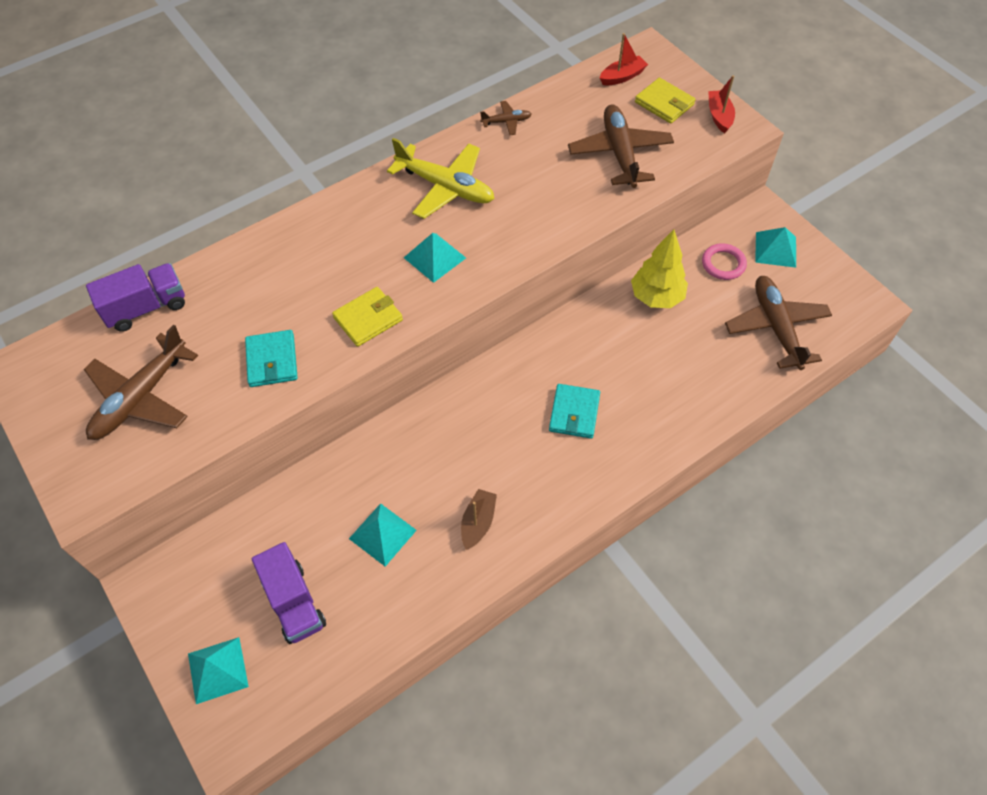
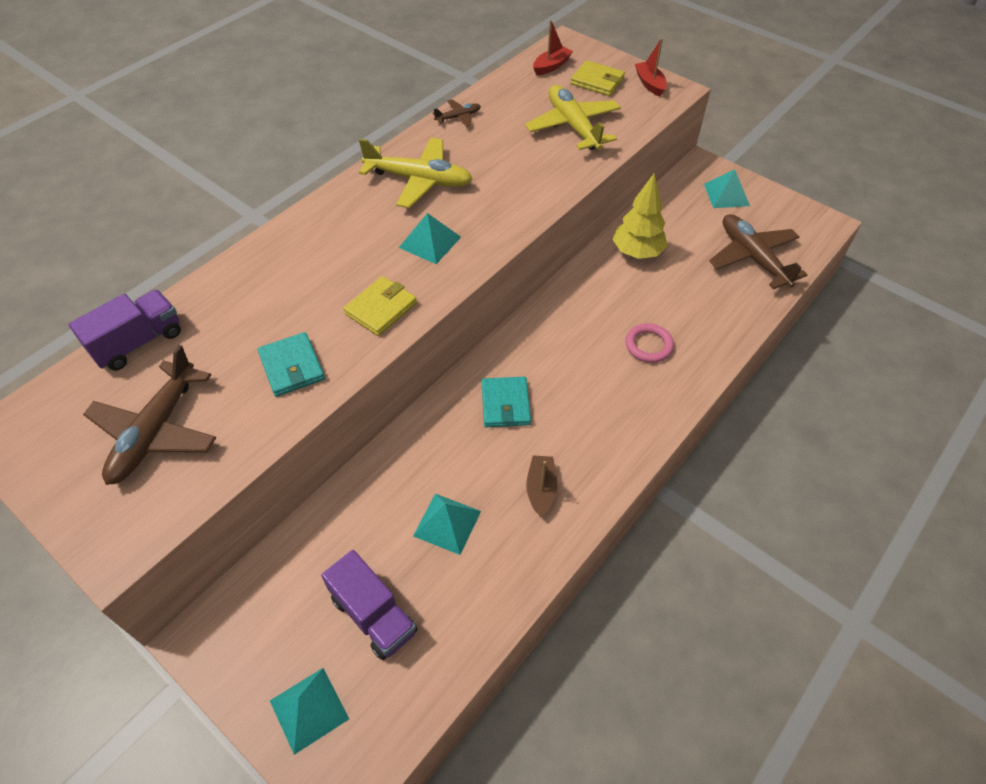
camera: 15 degrees left, 5 degrees down
(574, 413) = (599, 367): turquoise wallet -> turquoise wallet (505, 404)
(619, 153) = (573, 126): brown plane -> yellow plane
(723, 264) = (686, 214): pink ring -> pink ring (648, 345)

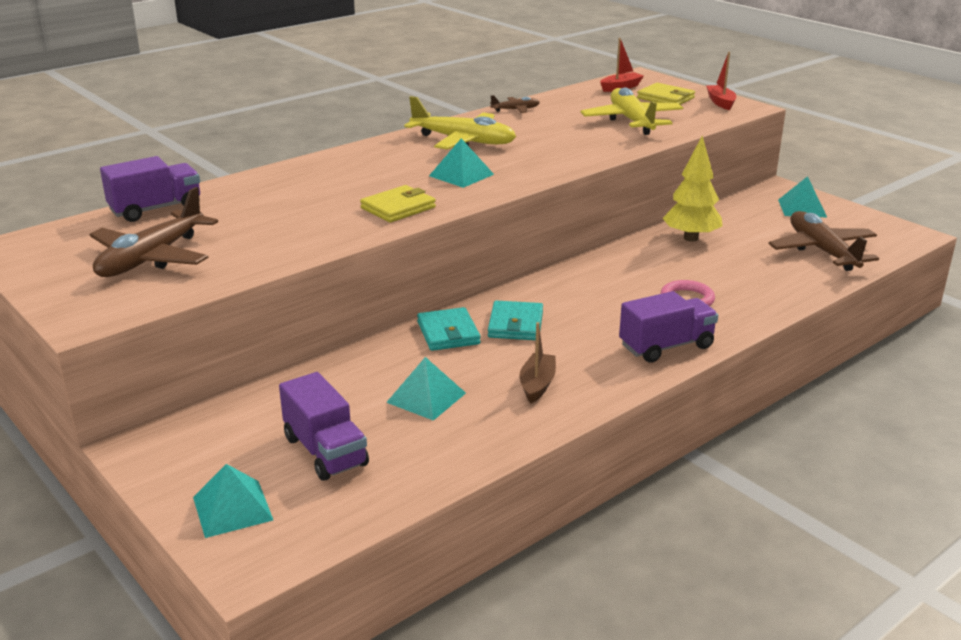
camera: 10 degrees right, 25 degrees down
(292, 367) = (297, 233): turquoise wallet -> turquoise wallet (448, 333)
(642, 417) = (666, 346): none -> purple truck

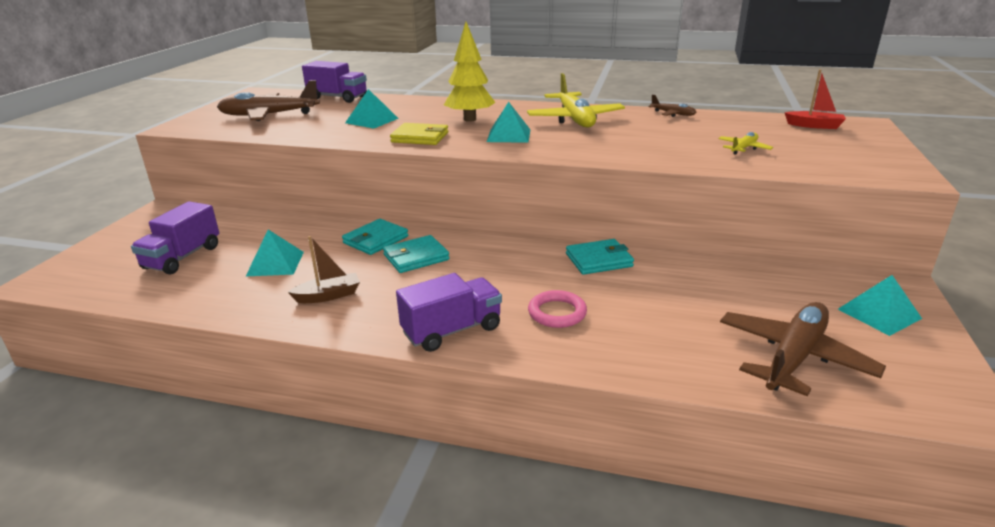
camera: 55 degrees right, 0 degrees up
(232, 508) = (103, 255): turquoise pyramid -> turquoise pyramid (372, 120)
(625, 256) = (598, 260): none -> turquoise wallet
(631, 121) = (743, 148): yellow plane -> yellow plane, size x0.48
(665, 98) = (835, 144): yellow wallet -> none
(666, 346) = (452, 330): purple truck -> purple truck turned 60 degrees counterclockwise
(691, 238) = (687, 277): yellow tree -> yellow tree (469, 119)
(720, 102) = (888, 164): red boat -> none

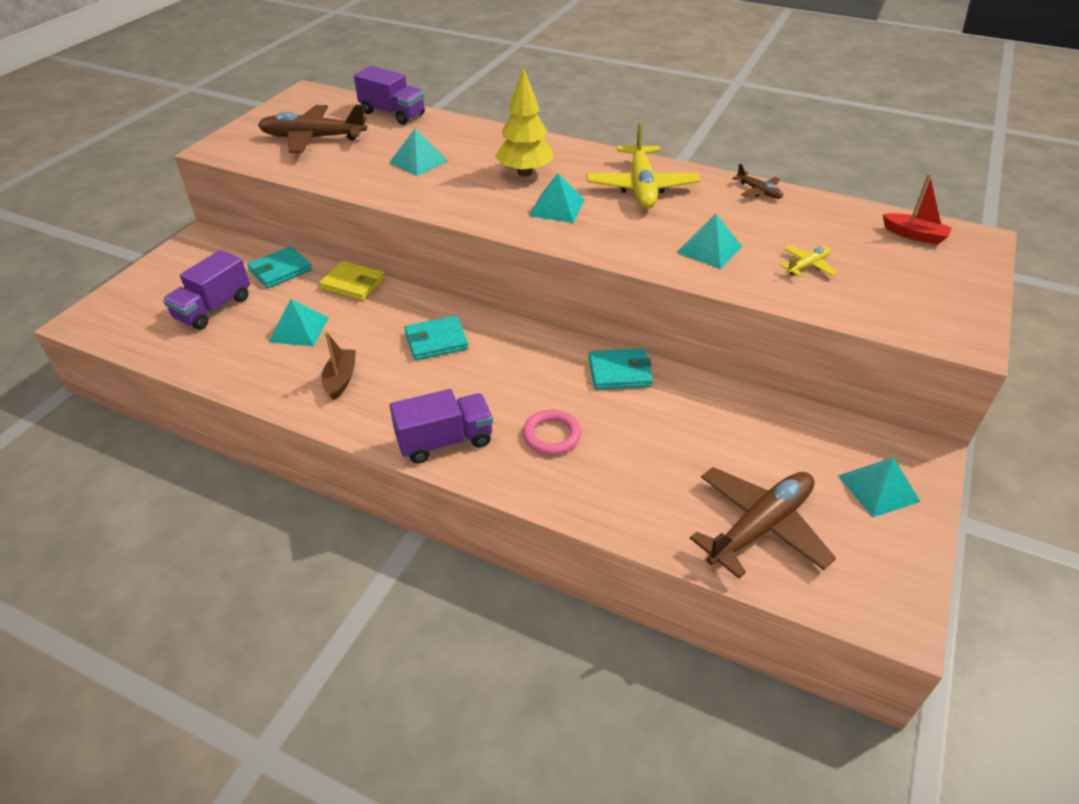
camera: 10 degrees right, 15 degrees up
(328, 295) = (341, 379): brown boat -> brown boat turned 75 degrees counterclockwise
(376, 240) = (402, 311): turquoise wallet -> turquoise wallet (280, 270)
(420, 137) = (461, 199): yellow wallet -> yellow wallet (353, 284)
(655, 146) = (709, 249): none -> turquoise pyramid

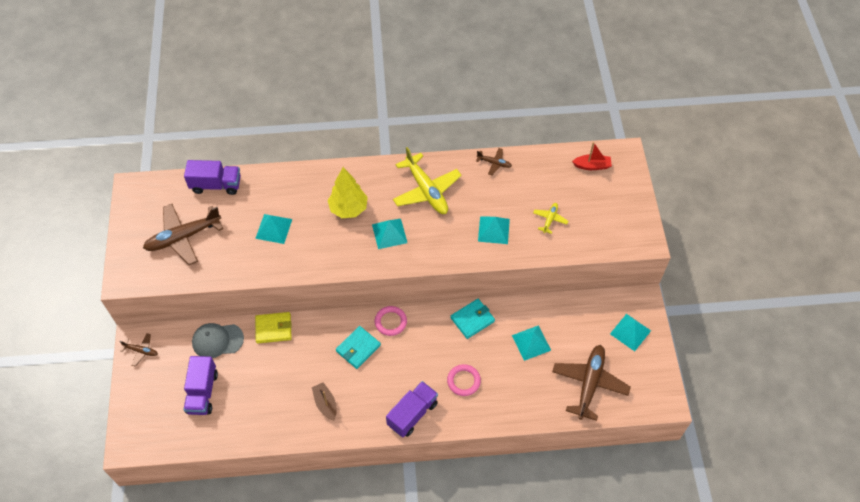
camera: 30 degrees left, 15 degrees up
(194, 249) = (141, 351): none -> brown plane
(280, 270) = (217, 340): turquoise wallet -> grey cap
(299, 329) = (270, 381): turquoise pyramid -> turquoise pyramid (531, 342)
(502, 331) = (390, 322): none -> pink ring

